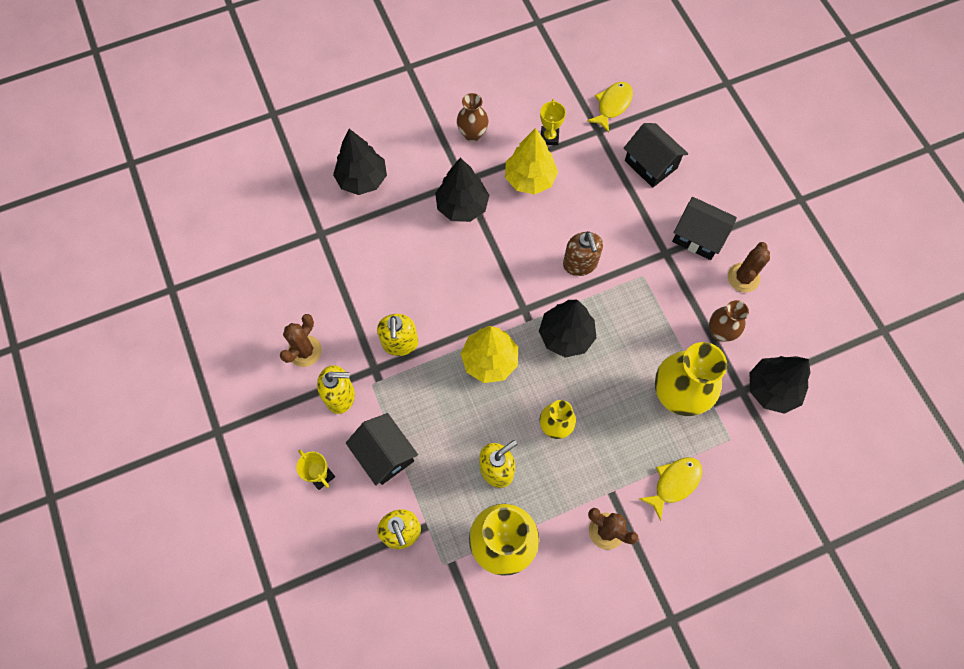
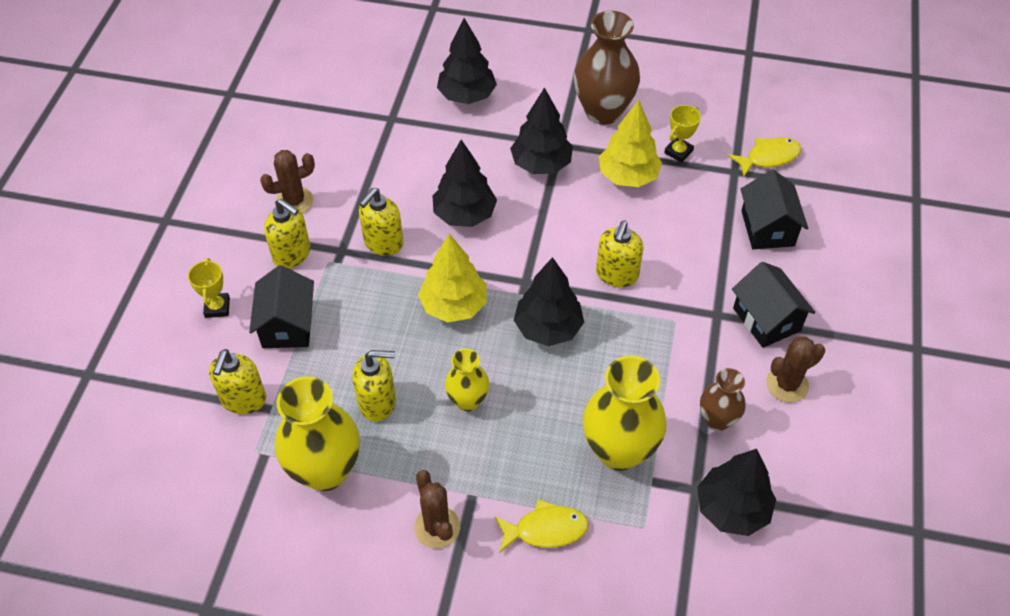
camera: 35 degrees right, 15 degrees down
(440, 282) = (464, 214): none -> black tree
(472, 134) = (603, 112): brown vase -> brown vase, size x1.78
(580, 264) = (616, 274): brown soap dispenser -> yellow soap dispenser

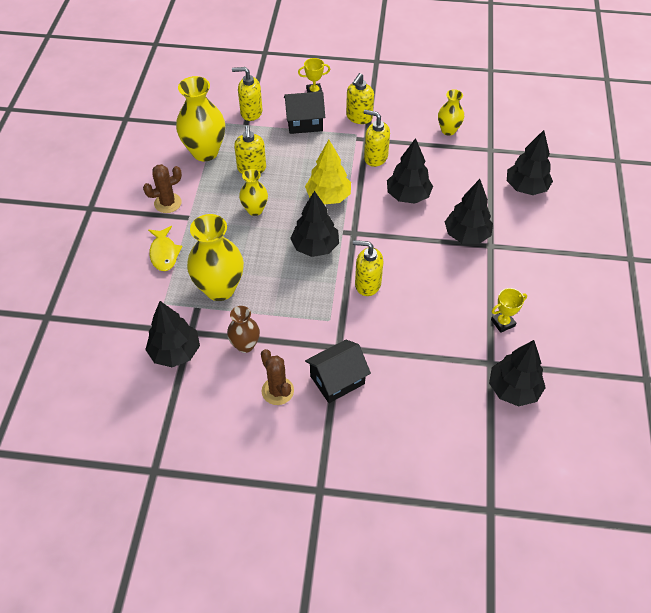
camera: 85 degrees right, 0 degrees up
(294, 201) = (403, 112): brown cactus -> none
(344, 155) = (448, 130): none -> yellow vase
(603, 112) = (534, 271): brown vase -> none
(628, 176) = (467, 289): yellow tree -> none
(678, 152) = (502, 323): yellow trophy -> yellow trophy turned 60 degrees counterclockwise
(767, 228) = (431, 385): black house -> none
(768, 157) = (513, 389): yellow fish -> black tree

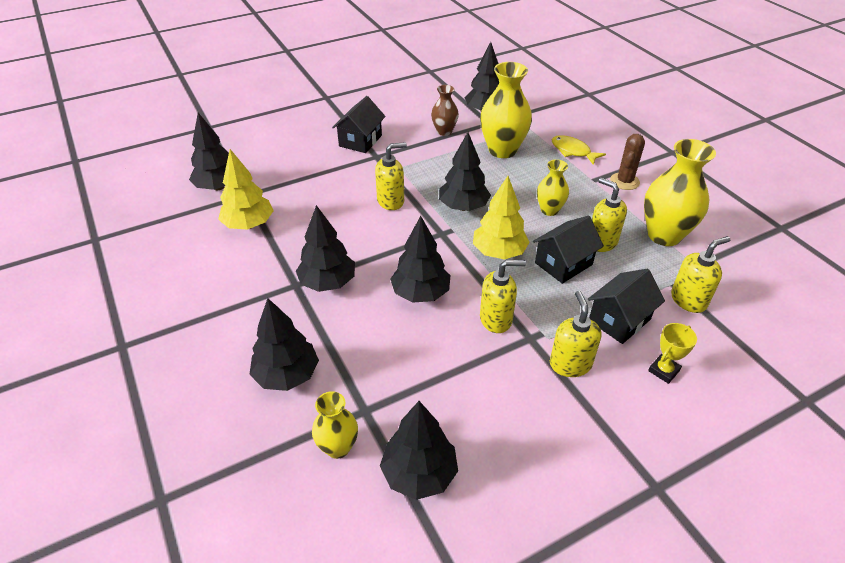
camera: 145 degrees right, 10 degrees down
(277, 391) = (396, 121): brown cactus -> none
(295, 168) = (563, 264): none -> black house
(448, 130) = (442, 410): yellow vase -> yellow vase (338, 447)
(481, 112) = (419, 474): none -> black tree
(502, 323) = (249, 225): yellow trophy -> yellow tree

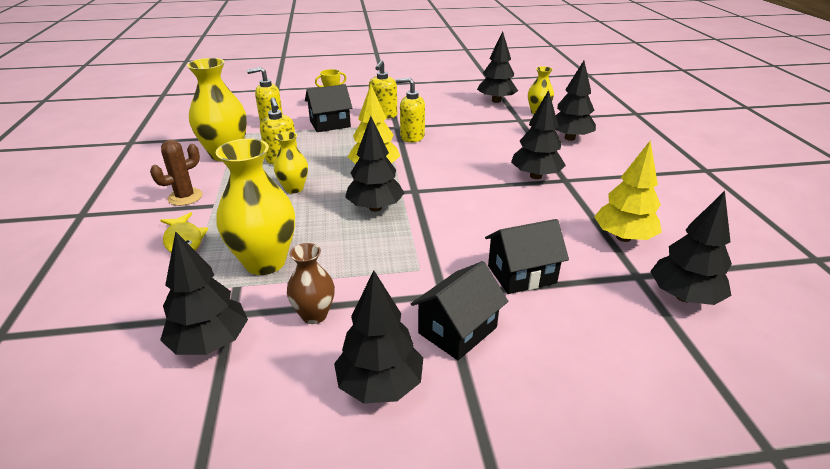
camera: 160 degrees left, 10 degrees down
(391, 201) = (450, 229): yellow soap dispenser -> none
(420, 293) = (459, 157): black tree -> black tree (380, 384)
(563, 264) = (330, 153): black house -> black house (521, 274)

